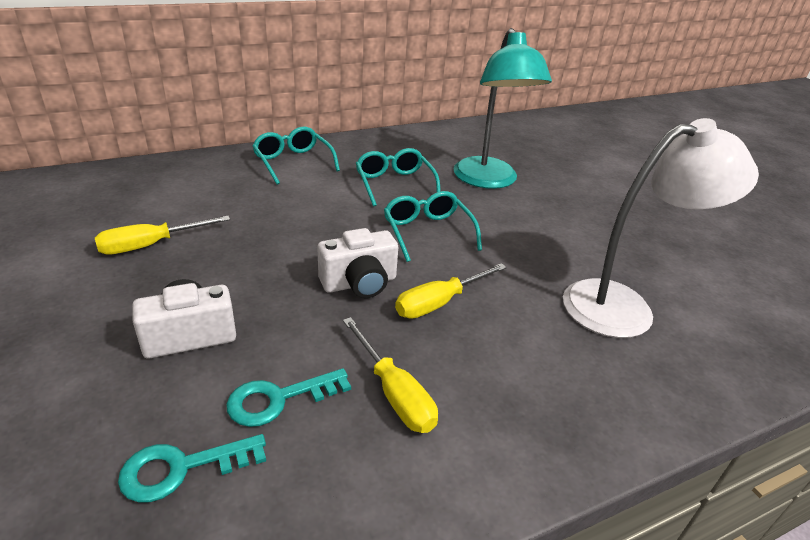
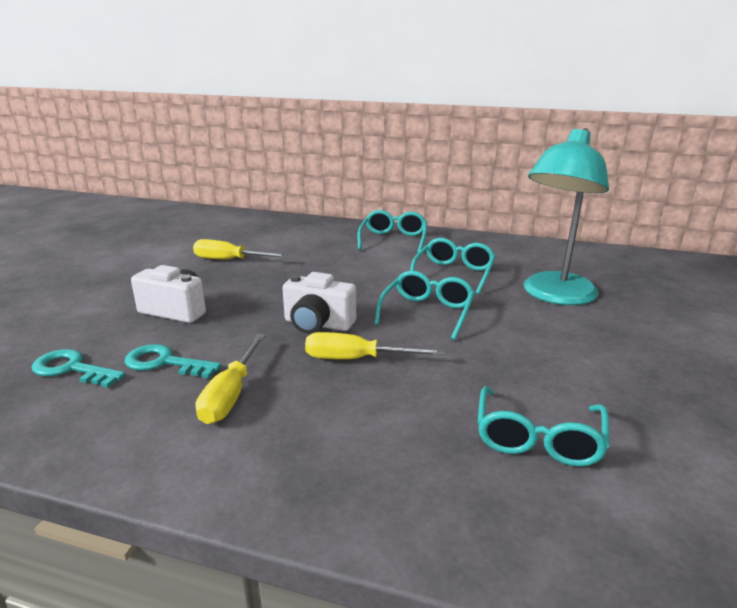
camera: 45 degrees right, 10 degrees down
(624, 306) = (538, 439): white lamp -> turquoise glasses

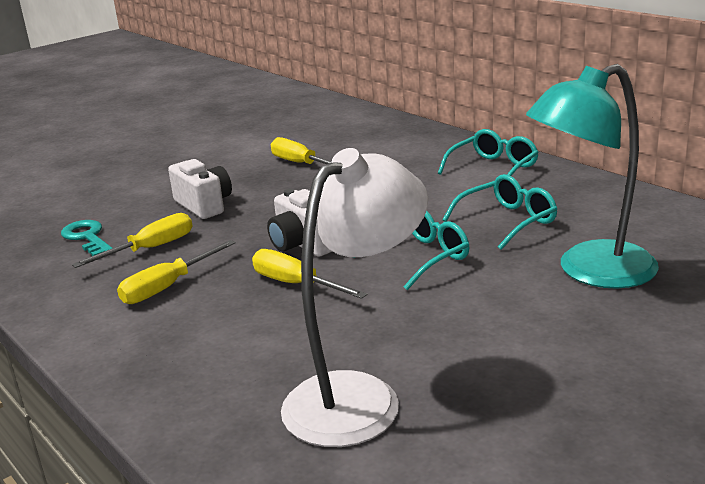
camera: 35 degrees right, 0 degrees up
(165, 363) = (150, 249): turquoise key -> yellow screwdriver
(538, 439) = (358, 396): turquoise glasses -> white lamp

